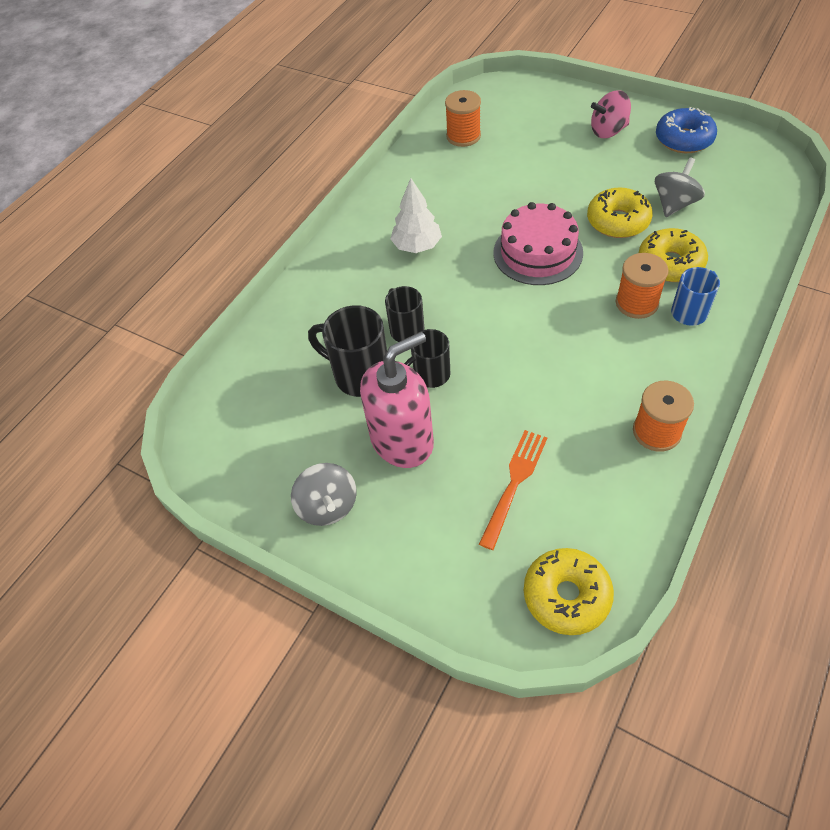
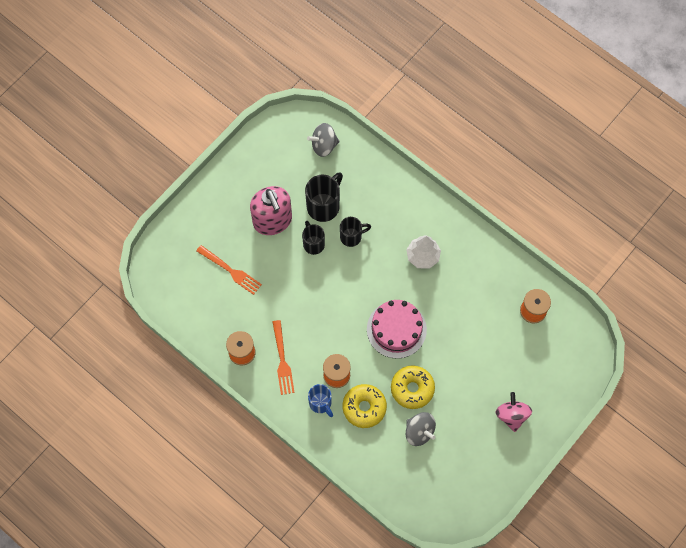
camera: 95 degrees right, 15 degrees up
(328, 506) = (243, 178): grey spinning top -> grey spinning top (324, 145)
(566, 596) = (164, 278): yellow donut -> none
(645, 373) = (282, 360): none -> orange fork
(683, 139) = (487, 466): blue donut -> none

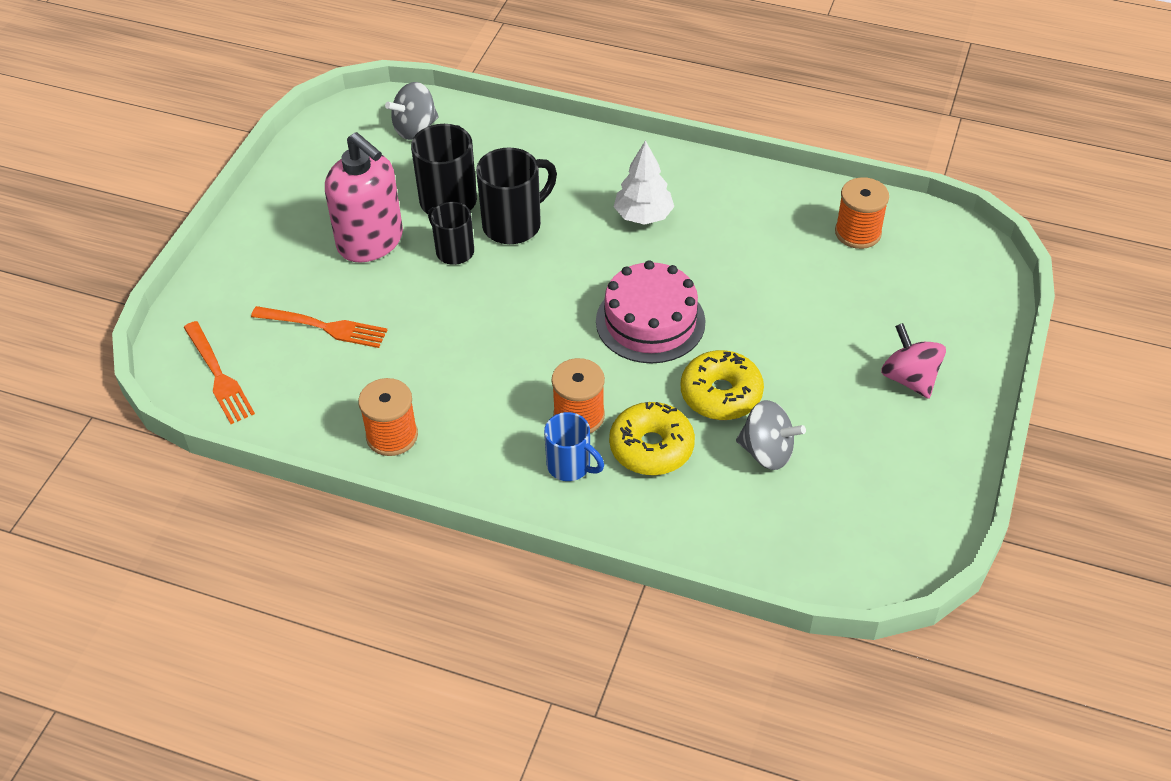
camera: 20 degrees left, 20 degrees down
(282, 360) = (471, 425): orange fork -> orange fork (218, 376)
(351, 237) = (514, 224): black mug -> black mug, size x1.54

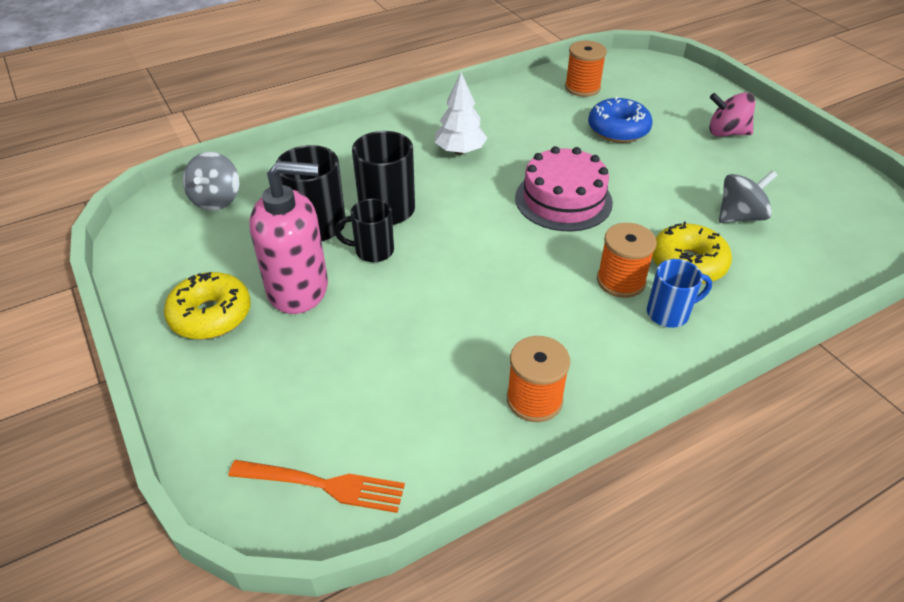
camera: 50 degrees left, 5 degrees down
(324, 327) = (357, 372): orange fork -> none
(721, 394) = (666, 207): yellow donut -> yellow donut (211, 315)
(812, 298) = (618, 130): none -> blue donut

